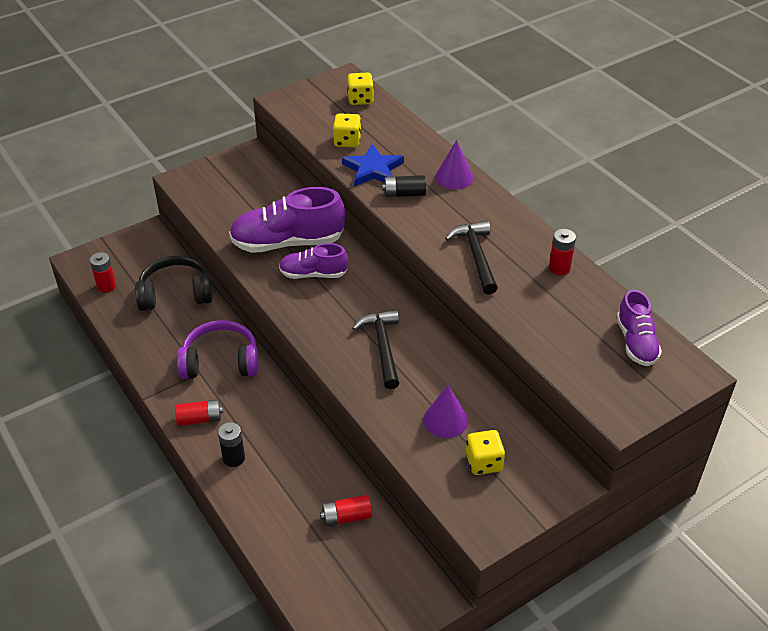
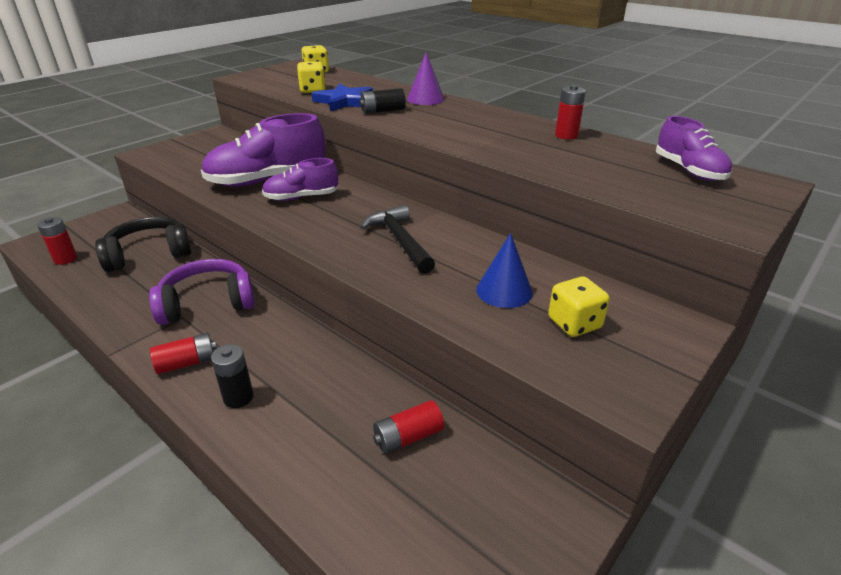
camera: 15 degrees left, 10 degrees down
(445, 420) = (504, 291): purple cone -> blue cone
(476, 256) = (479, 137): black hammer -> none

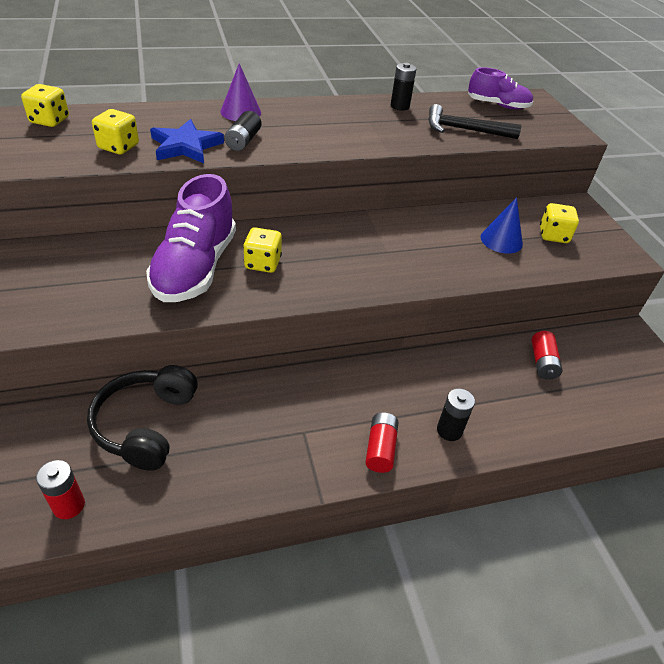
camera: 60 degrees left, 10 degrees up
(207, 303) = (295, 407): purple headphones -> none
(301, 197) = (263, 263): purple shoe -> yellow dice
(400, 241) = (397, 248): black hammer -> black hammer (464, 130)
(566, 135) = (400, 106): red battery -> black battery

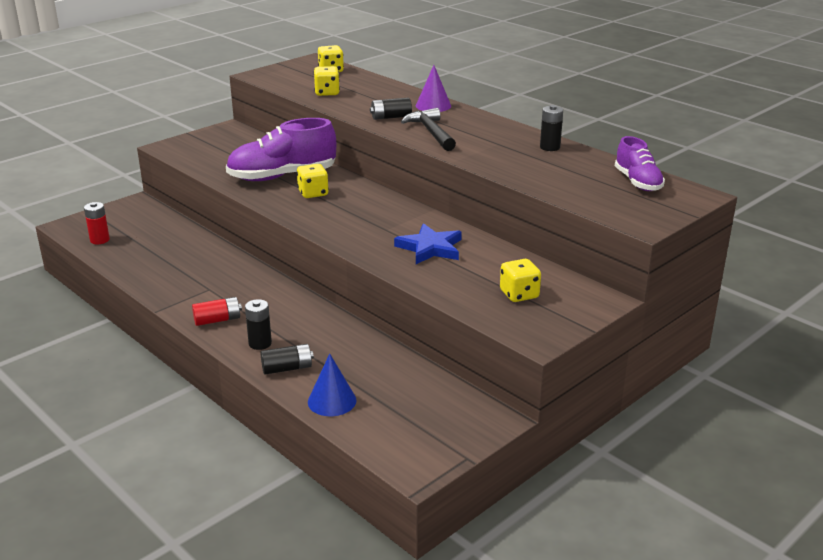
camera: 65 degrees right, 15 degrees down
(146, 425) = (172, 239): black headphones -> none
(185, 146) = (356, 106): blue star -> blue star (430, 248)
(464, 130) = (552, 178): black hammer -> black hammer (431, 132)
(501, 240) = (472, 271): blue cone -> blue cone (332, 401)
(506, 427) = (287, 368): none -> black battery
(542, 362) = (387, 373): red battery -> none

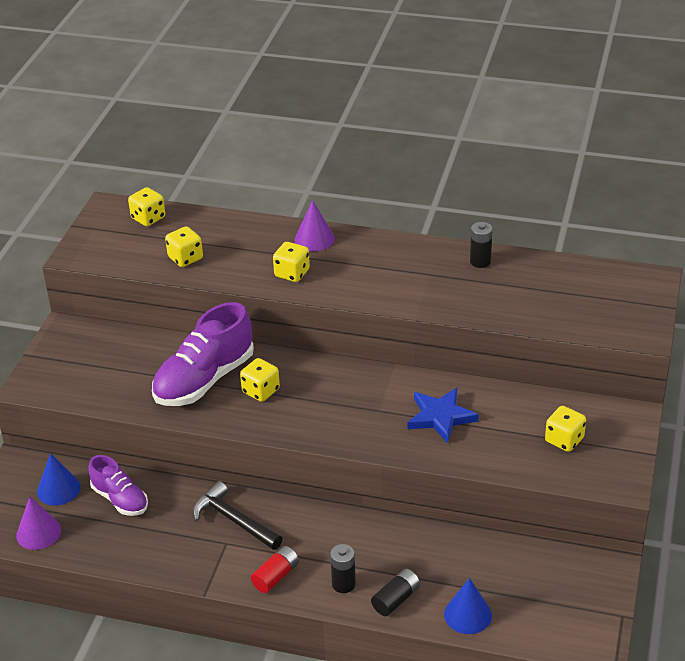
camera: 30 degrees left, 10 degrees up
(100, 240) = (38, 532): red battery -> purple cone
(142, 223) = (58, 489): none -> blue cone
(391, 117) = (292, 273): black battery -> yellow dice
(431, 132) = (354, 282): black hammer -> black hammer (234, 520)
(637, 182) = (594, 281): purple shoe -> purple shoe (120, 499)

